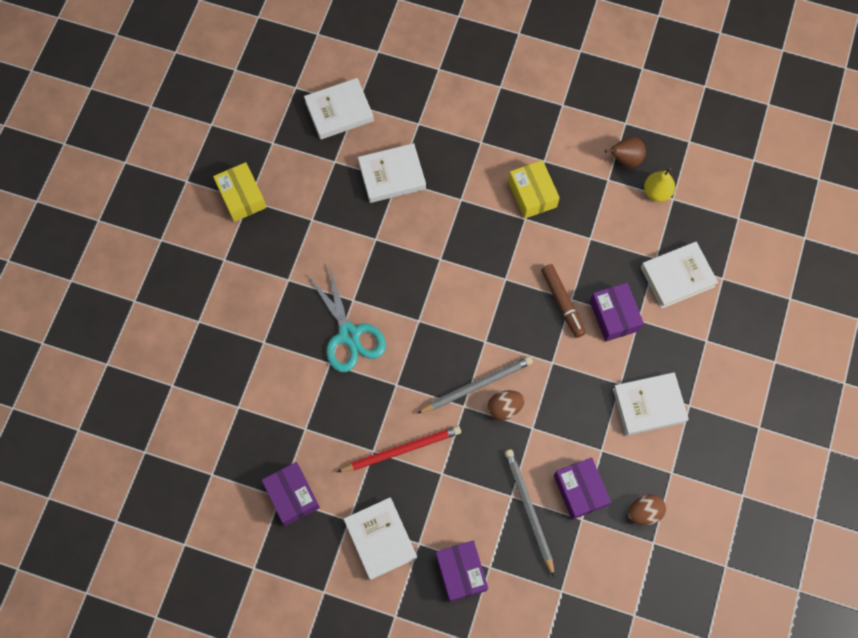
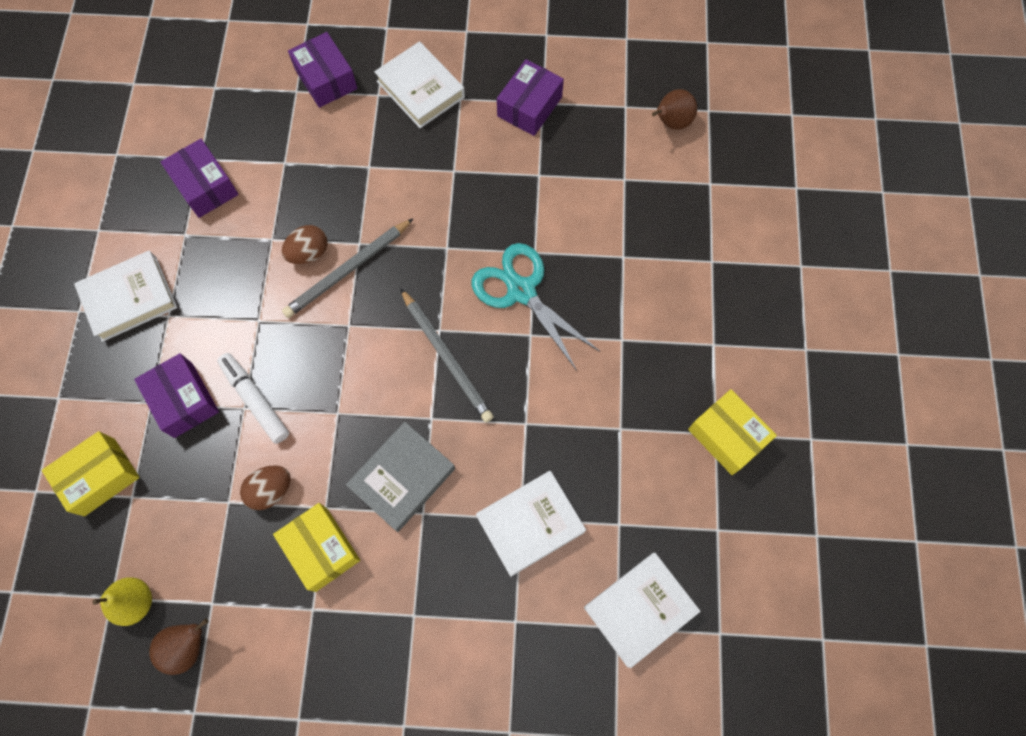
camera: 165 degrees right, 0 degrees up
(180, 448) = (671, 122): none -> brown pear
(292, 496) = (529, 106): purple box -> purple box turned 75 degrees clockwise
(401, 450) = (421, 179): red pencil -> none
(469, 224) = (402, 478): none -> grey book
(528, 510) = (262, 153): grey pencil -> grey pencil (447, 357)
(562, 303) = (255, 400): brown marker -> white marker
(644, 512) = (128, 181): brown egg -> brown egg (271, 490)
(677, 277) = (100, 477): white book -> yellow box

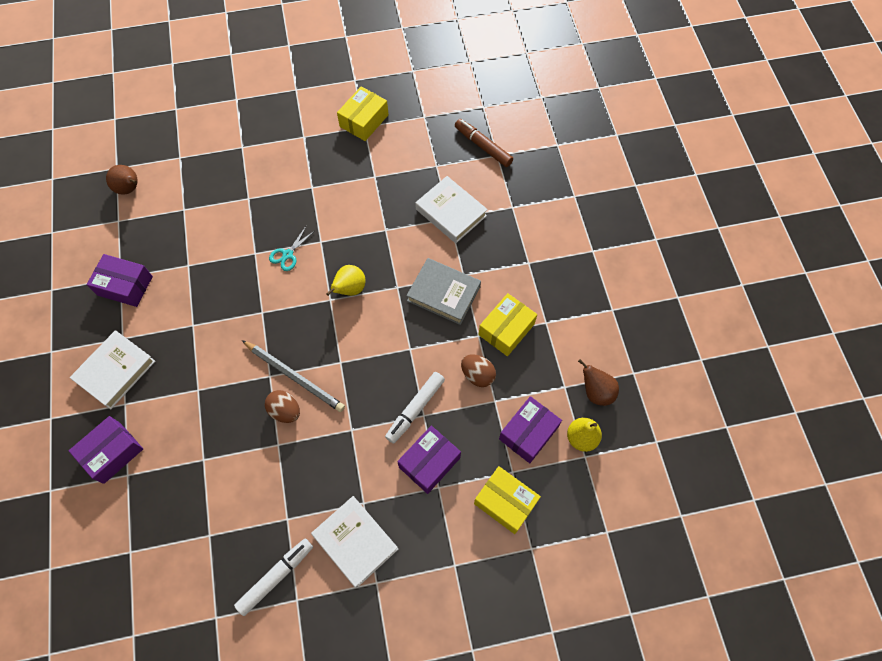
camera: 105 degrees left, 5 degrees down
(130, 214) = (276, 577): none -> white marker
(205, 186) = (237, 519): purple box -> purple box (528, 433)
(447, 357) = (350, 289): grey pencil -> yellow pear
(521, 291) = (288, 254): turquoise scissors -> turquoise scissors, size x0.50
(639, 609) = (483, 146): white book -> brown marker

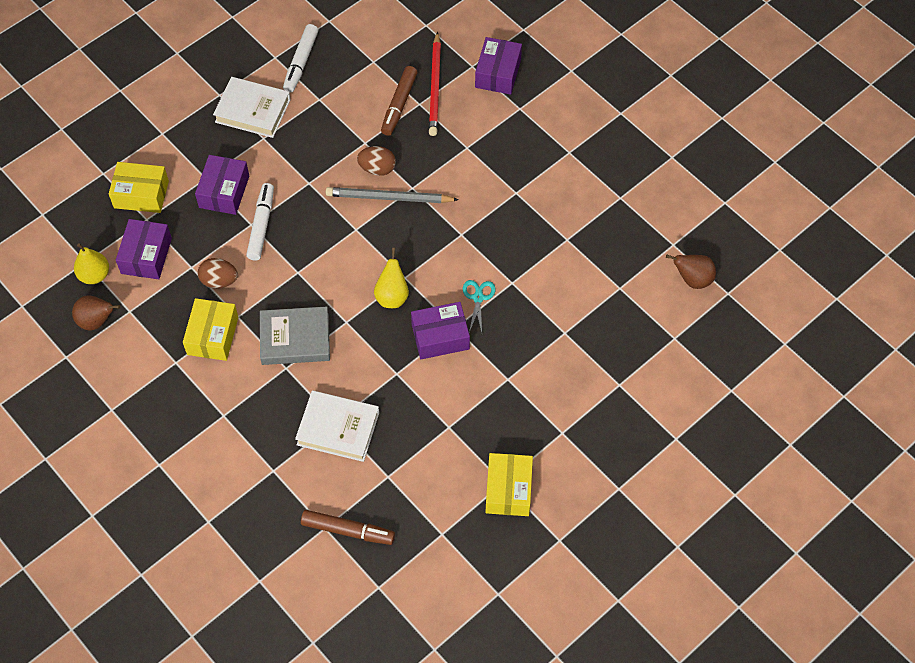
camera: 150 degrees right, 5 degrees down
(115, 371) = (550, 126): white book -> none
(125, 285) = (608, 193): purple box -> purple box (440, 337)
(176, 470) = (435, 87): none -> red pencil
(221, 469) = (399, 105): none -> brown marker

